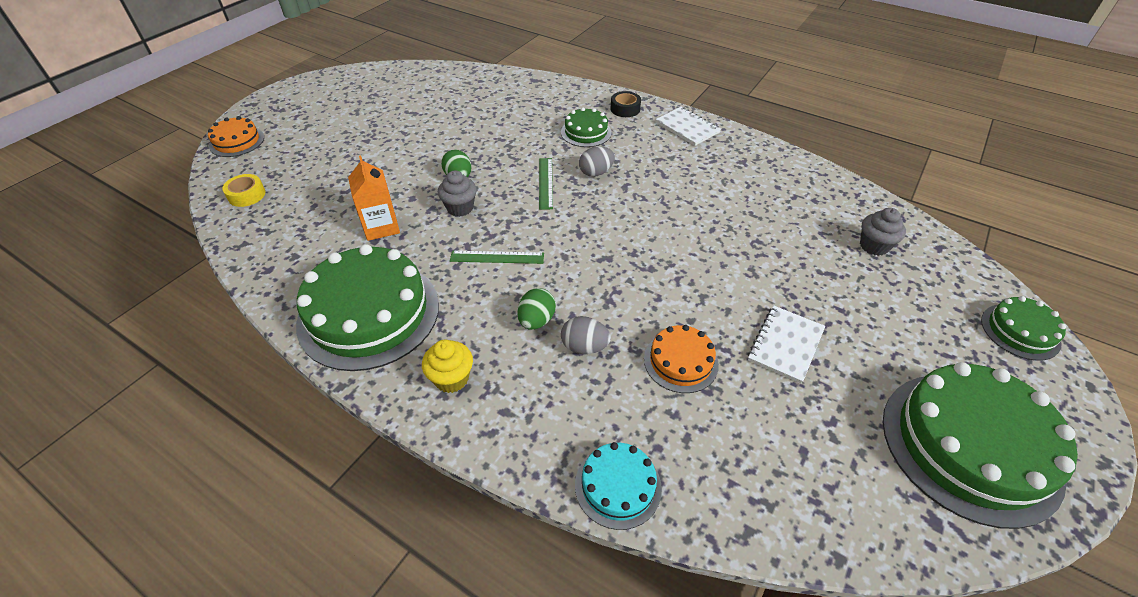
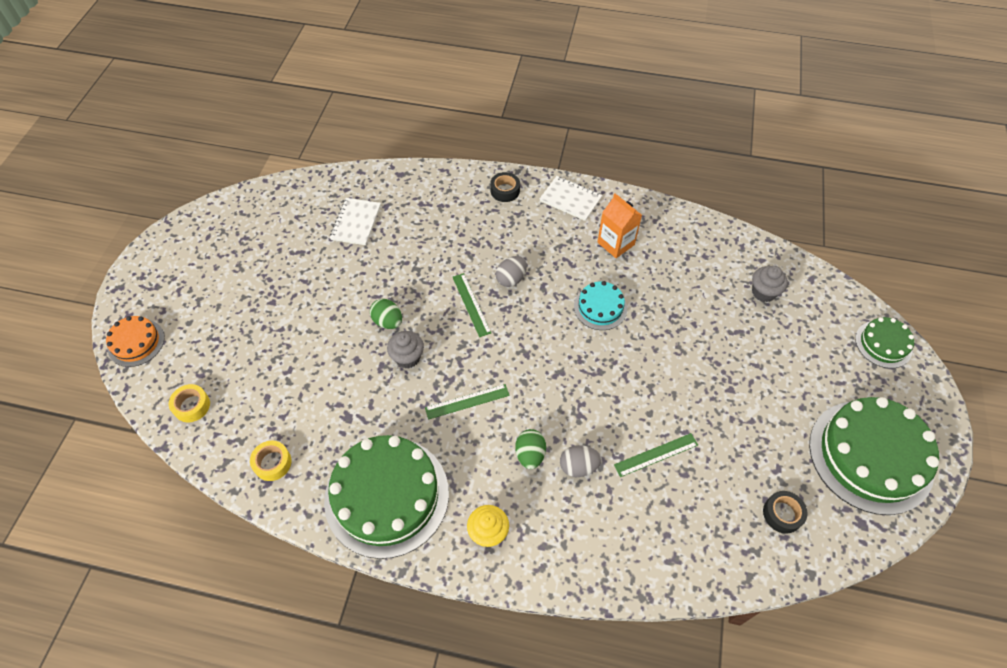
camera: 20 degrees left, 10 degrees up
(282, 256) = (272, 463): none -> yellow tape
(381, 227) = (346, 401): orange carton -> orange carton (615, 243)
(586, 132) = (481, 231): green cake -> none
(618, 486) = (651, 576): turquoise cake -> turquoise cake (600, 307)
(680, 361) = (656, 454): orange cake -> green ruler
(785, 345) = (726, 412): white notebook -> white notebook (356, 222)
(821, 473) = (782, 514): none -> black tape

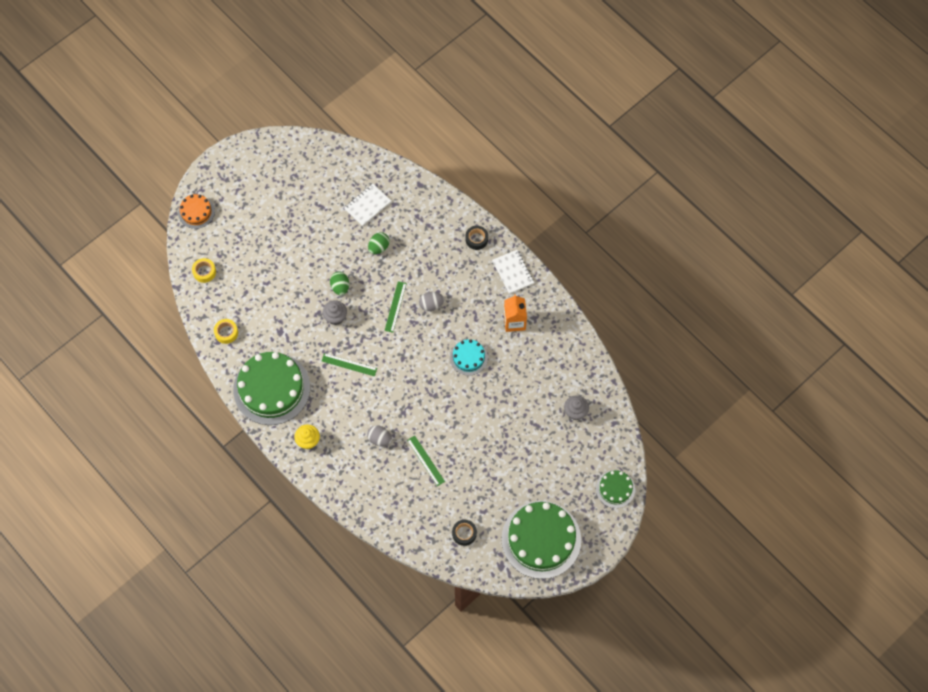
camera: 35 degrees right, 10 degrees up
(530, 454) = (359, 416): green egg -> green egg (379, 247)
(656, 454) = (426, 460): green ruler -> green ruler turned 45 degrees clockwise

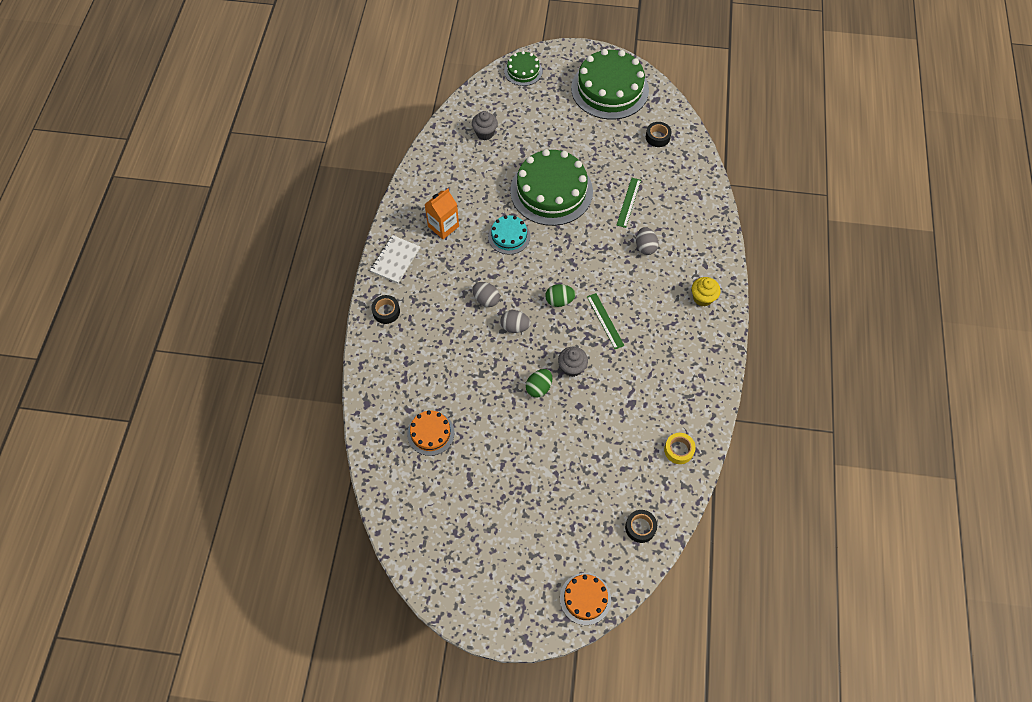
camera: 130 degrees left, 5 degrees down
(204, 272) = (640, 527): yellow tape -> black tape
(271, 388) = (689, 365): green cake -> green cake (551, 191)
(367, 205) = (430, 433): white notebook -> orange cake
(379, 247) = (467, 387): green egg -> green egg (559, 301)
(395, 306) = (515, 327): green ruler -> grey egg

